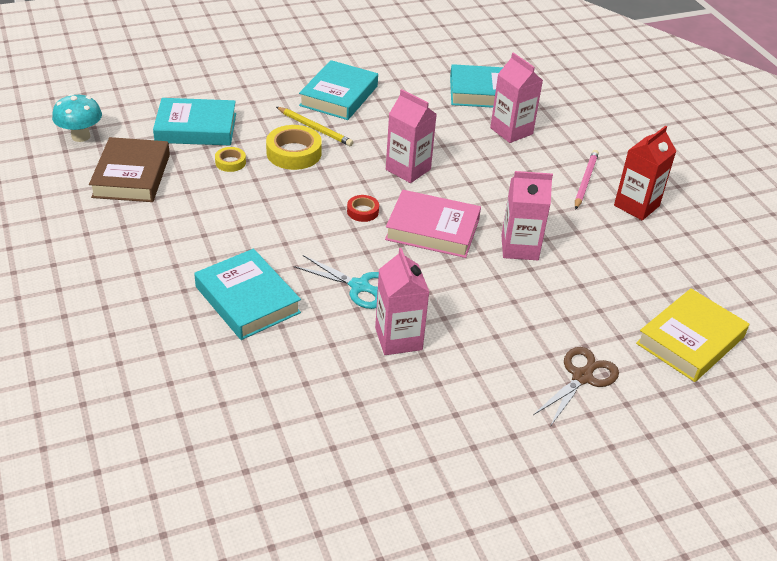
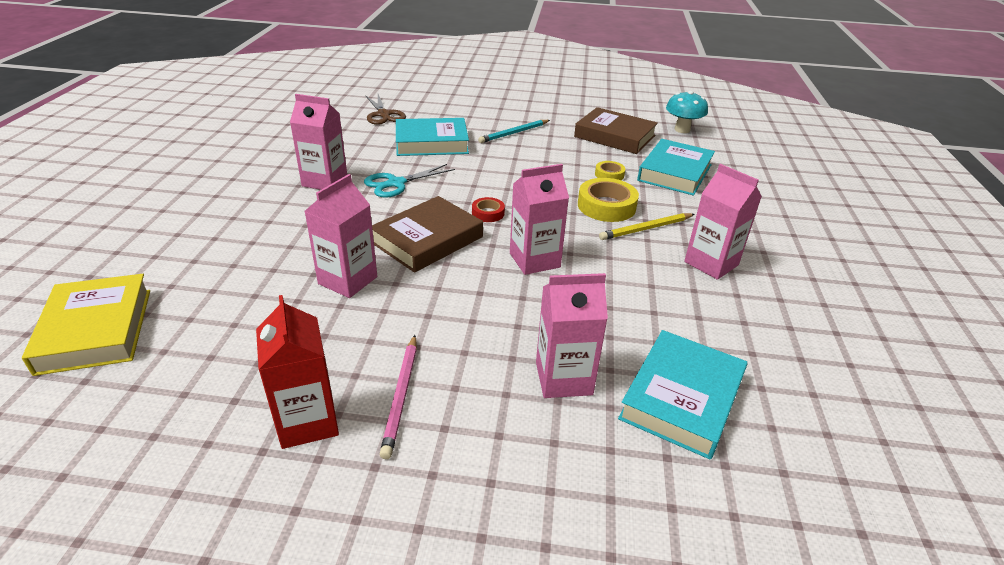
camera: 120 degrees right, 5 degrees down
(174, 246) = (514, 133): none -> turquoise pencil
(339, 96) = (711, 263): turquoise book -> pink carton
(432, 229) = (427, 240): pink book -> brown book
(582, 377) = (171, 242): brown scissors -> brown scissors (383, 114)
(585, 181) = (401, 396): pink pencil -> pink pencil turned 45 degrees clockwise

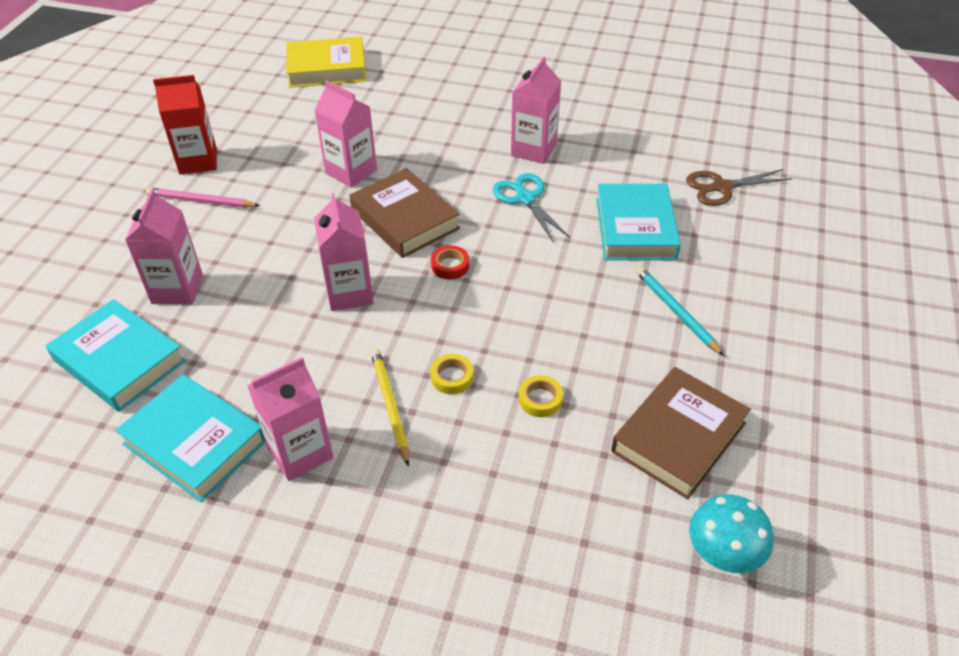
camera: 100 degrees right, 10 degrees up
(606, 206) = (452, 377): yellow tape -> yellow tape, size x0.54
(675, 172) = (544, 487): turquoise book -> turquoise book (195, 442)

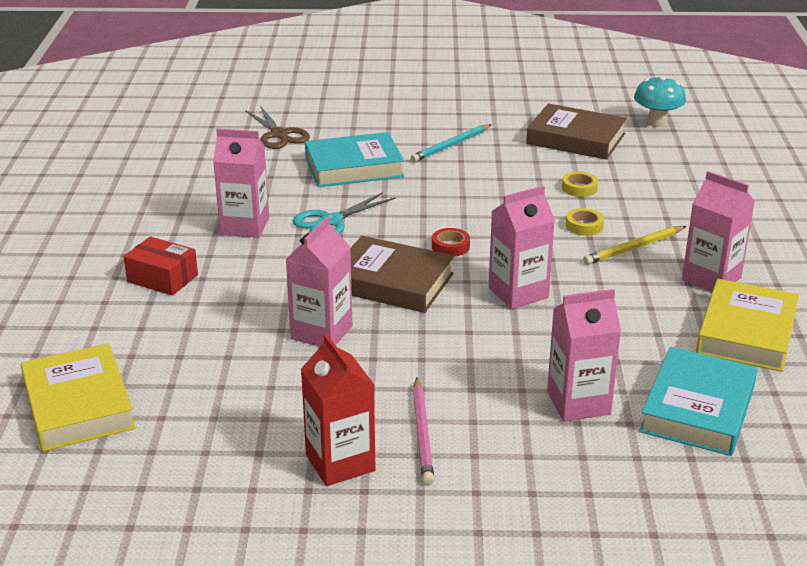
camera: 105 degrees left, 15 degrees down
(195, 442) = (746, 333): turquoise book -> yellow book
(405, 219) = (392, 282): brown book -> brown book turned 75 degrees clockwise
(465, 105) = (162, 278): none -> red box

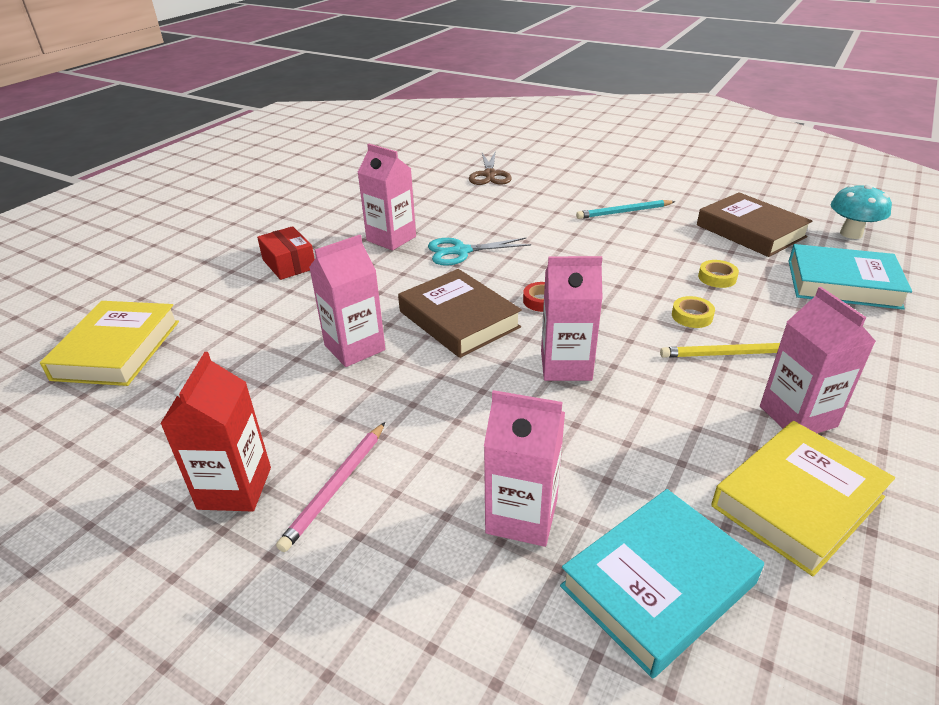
camera: 30 degrees right, 5 degrees up
(354, 167) = (523, 212): turquoise book -> turquoise book (842, 284)

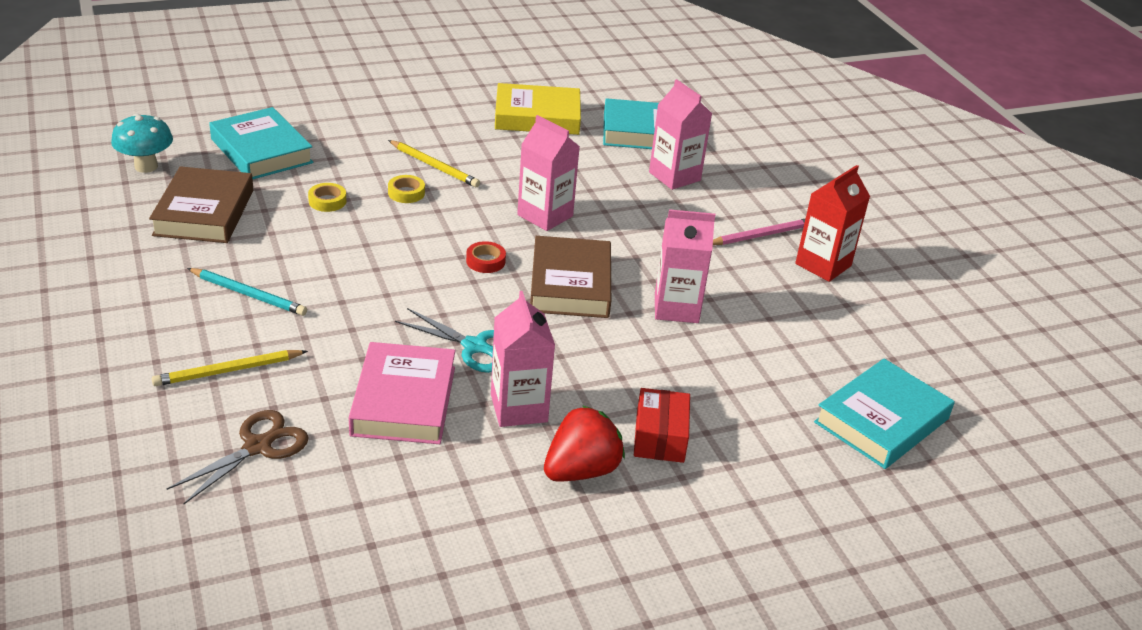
camera: 145 degrees left, 0 degrees up
(117, 350) = (881, 420): yellow book -> turquoise book
(322, 231) = (581, 470): none -> red strawberry
(456, 214) = (404, 401): none -> pink book
(558, 186) = (228, 371): none -> yellow pencil
(797, 416) = (466, 131): pink carton -> none

